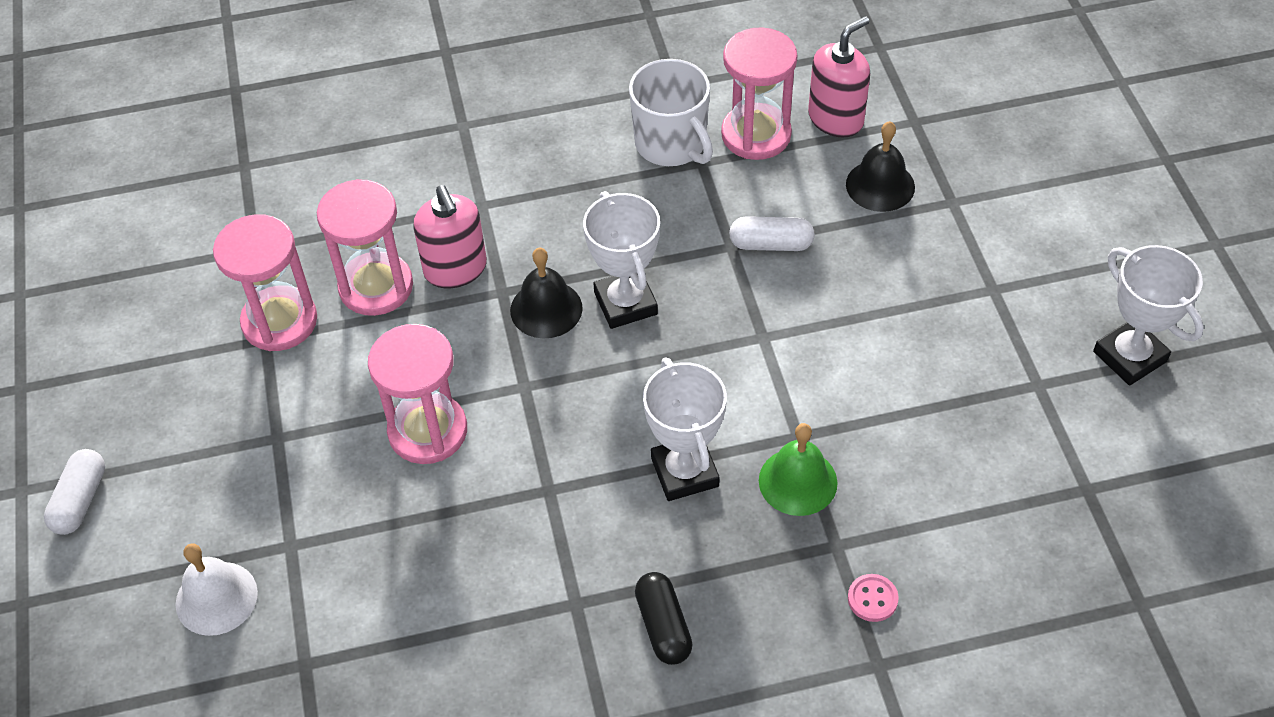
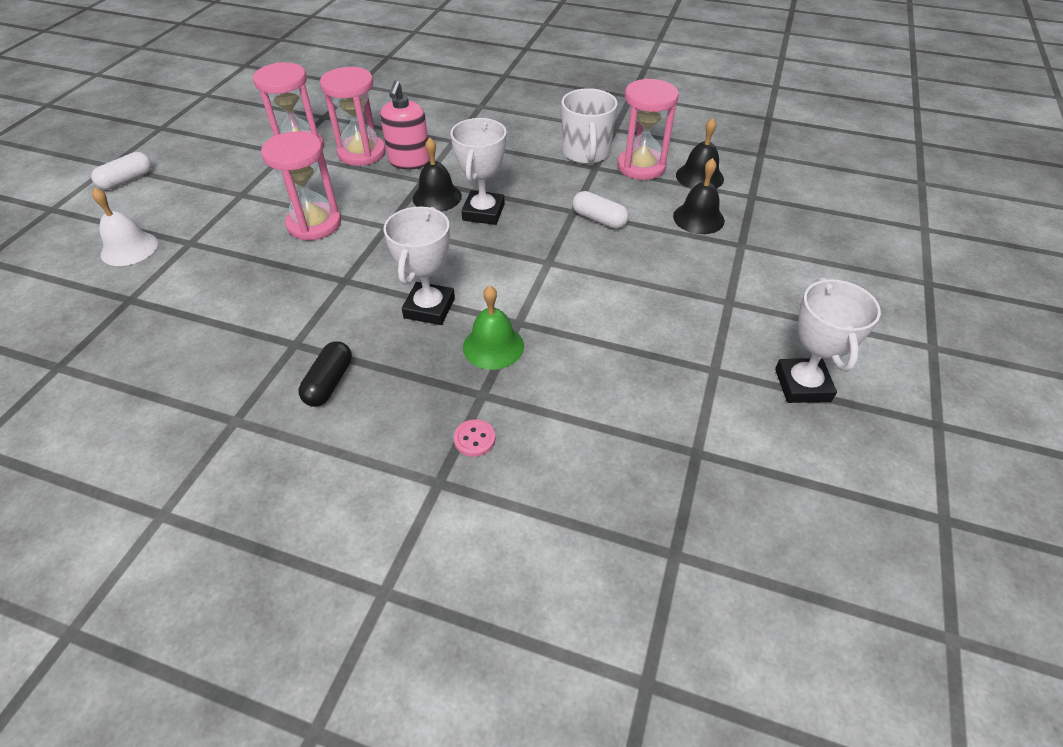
camera: 30 degrees right, 5 degrees down
(836, 119) = (699, 177): pink soap dispenser -> black bell

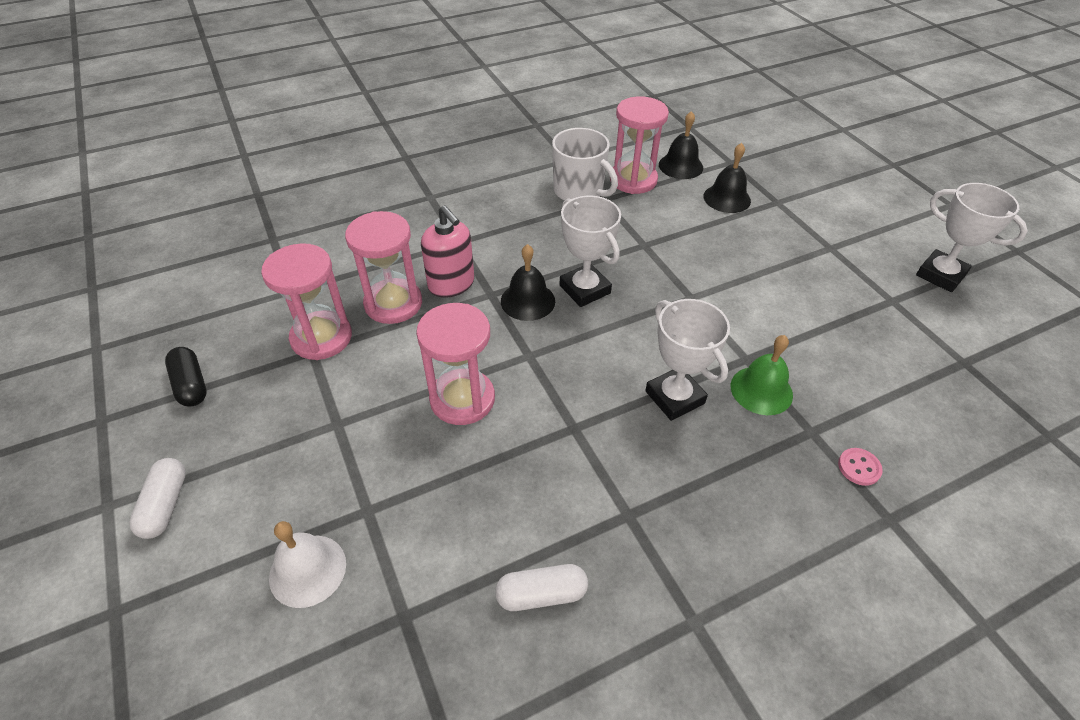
camera: 45 degrees left, 0 degrees up
(329, 383) = (707, 520): black capsule -> black capsule (191, 385)
(599, 219) = (671, 240): white capsule -> white capsule (541, 594)

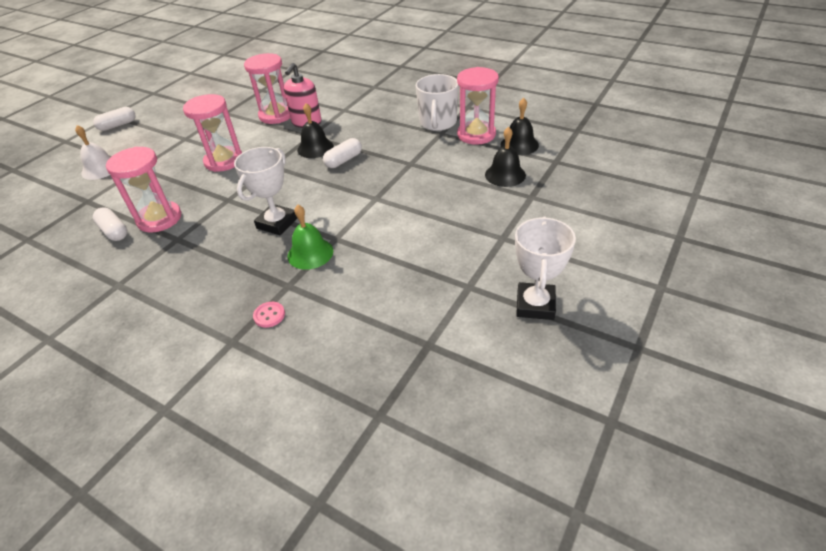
camera: 60 degrees right, 5 degrees down
(191, 385) = (184, 99): black capsule -> none
(321, 337) = (236, 110): pink hourglass -> pink hourglass (159, 219)
(585, 289) = (343, 160): white trophy -> white capsule

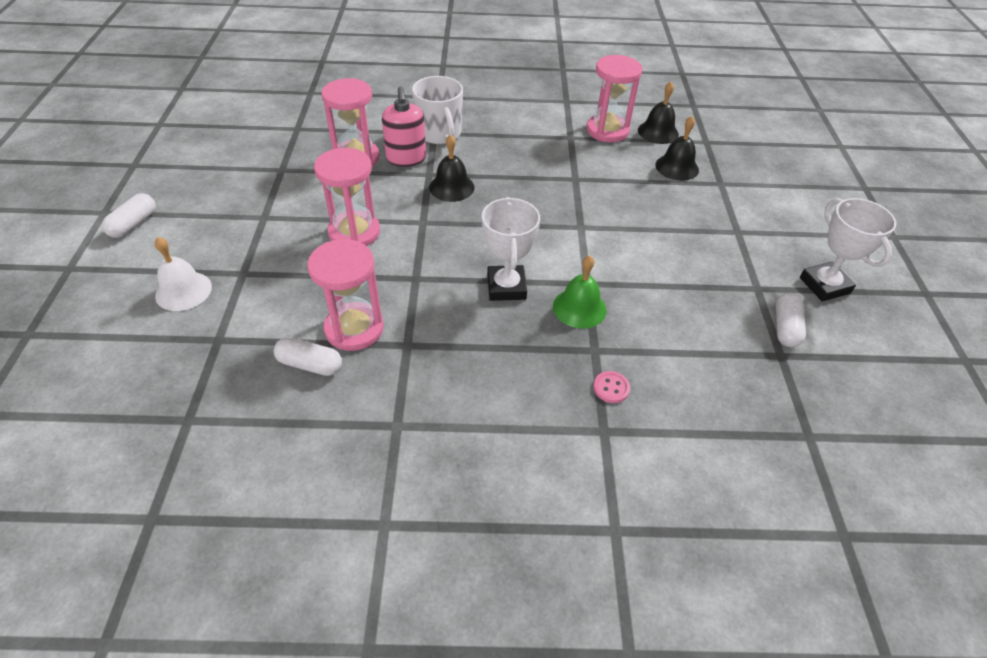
camera: 35 degrees left, 5 degrees up
(343, 160) = (501, 193): white capsule -> white capsule (785, 327)
(438, 123) = (555, 126): white mug -> white mug (439, 134)

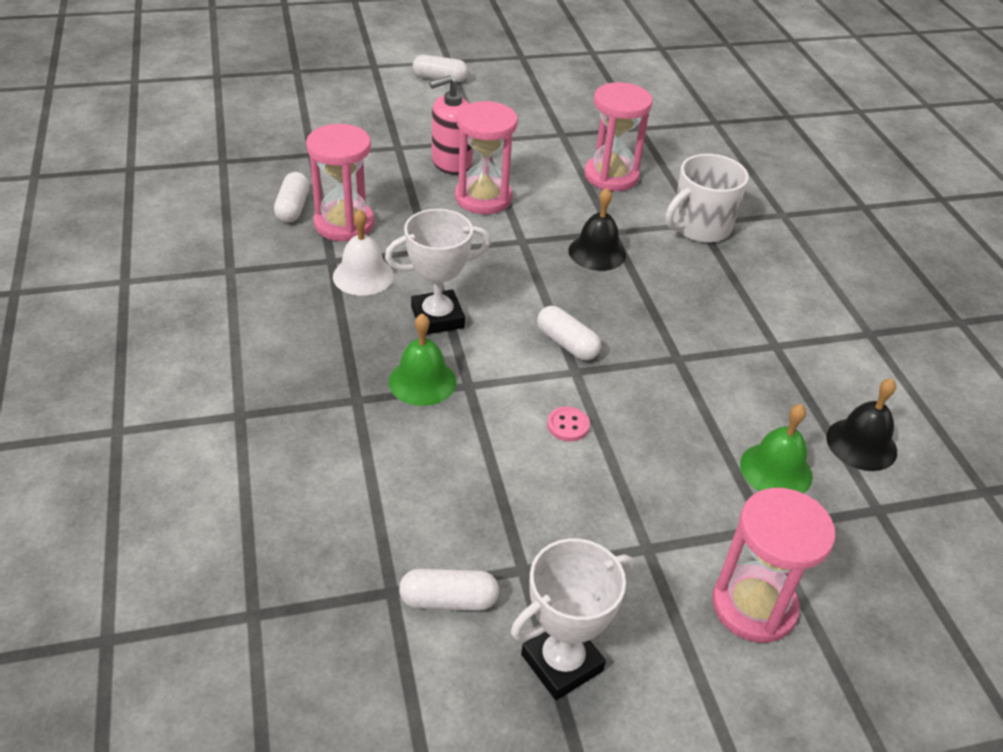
camera: 75 degrees right, 5 degrees down
(183, 291) = (364, 123): white bell -> white bell (363, 276)
(406, 158) = (632, 210): pink soap dispenser -> pink soap dispenser (451, 163)
(551, 224) = (567, 344): none -> white capsule
(607, 130) = (821, 383): pink hourglass -> pink hourglass (754, 606)
(611, 388) = (301, 417): pink button -> pink button (568, 425)
(677, 167) = (776, 470): black bell -> green bell

